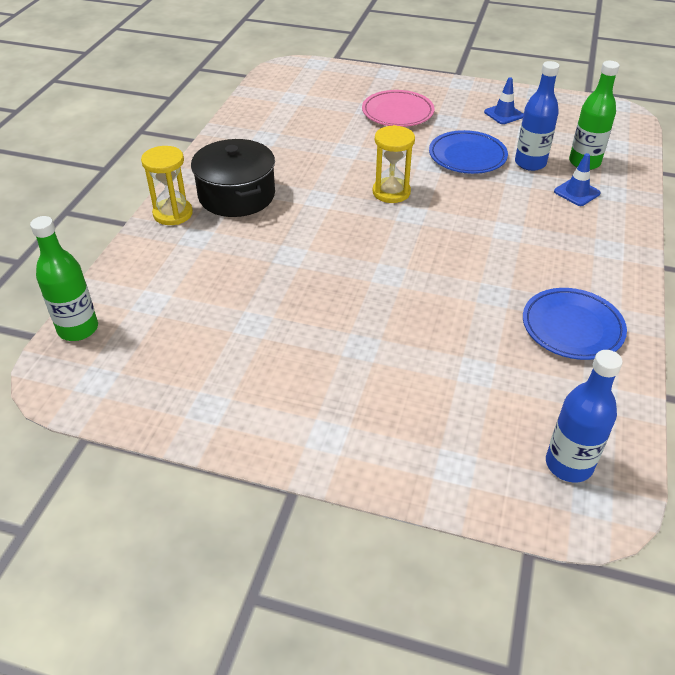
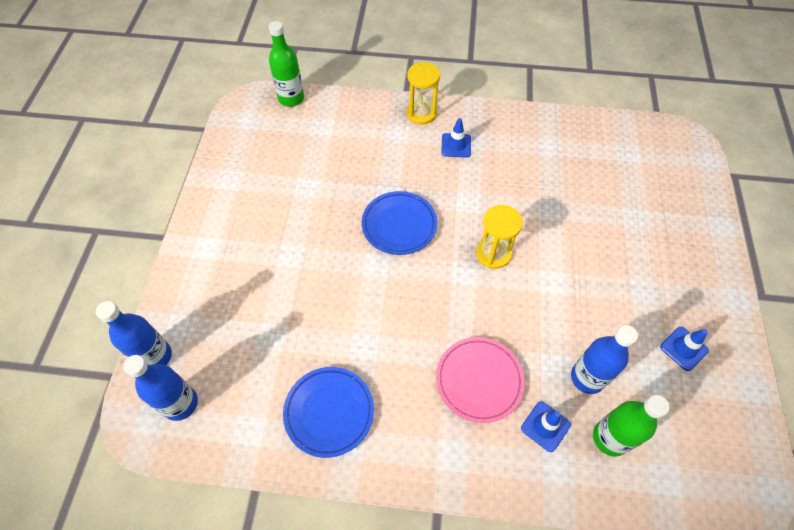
camera: 80 degrees right, 15 degrees up
(236, 195) = (456, 145): black pot -> blue traffic cone
(397, 113) = (639, 243): pink plate -> pink plate (479, 380)
(467, 156) = (578, 314): blue plate -> blue plate (399, 225)
(500, 495) = (155, 356): none -> blue bottle

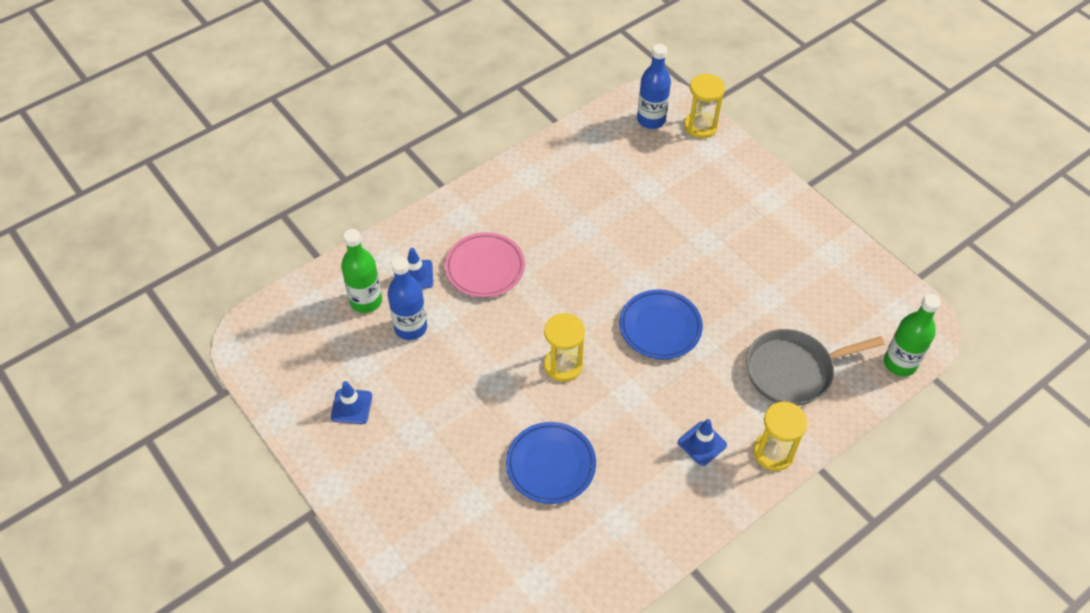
camera: 135 degrees right, 5 degrees down
(155, 356) = (700, 126): blue bottle -> yellow hourglass
(329, 412) = (560, 180): blue plate -> blue plate (551, 465)
(353, 139) = (793, 371): none -> grey pan

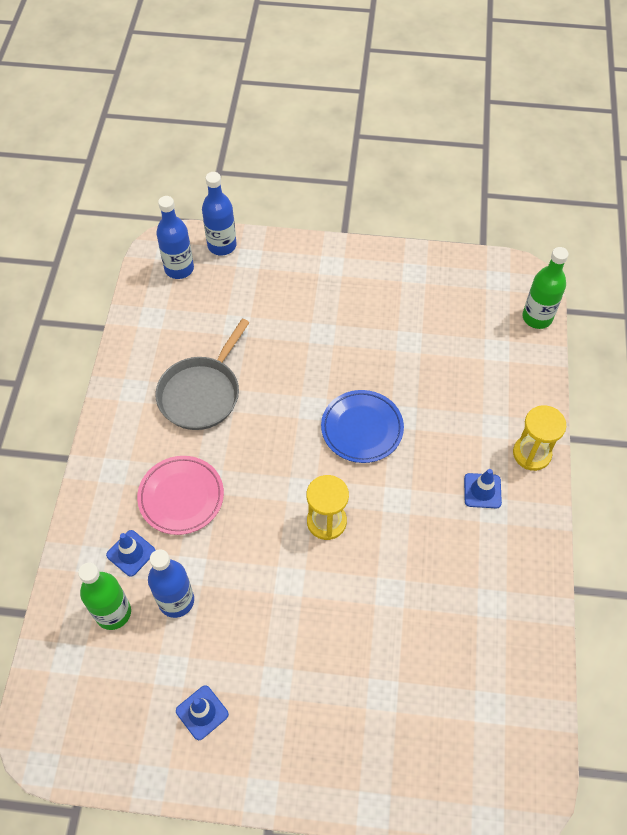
camera: 45 degrees left, 5 degrees up
(551, 465) = (402, 607): blue plate -> none
(700, 126) = (222, 245): yellow hourglass -> blue bottle
(793, 371) = (481, 382): grey pan -> grey pan (201, 393)

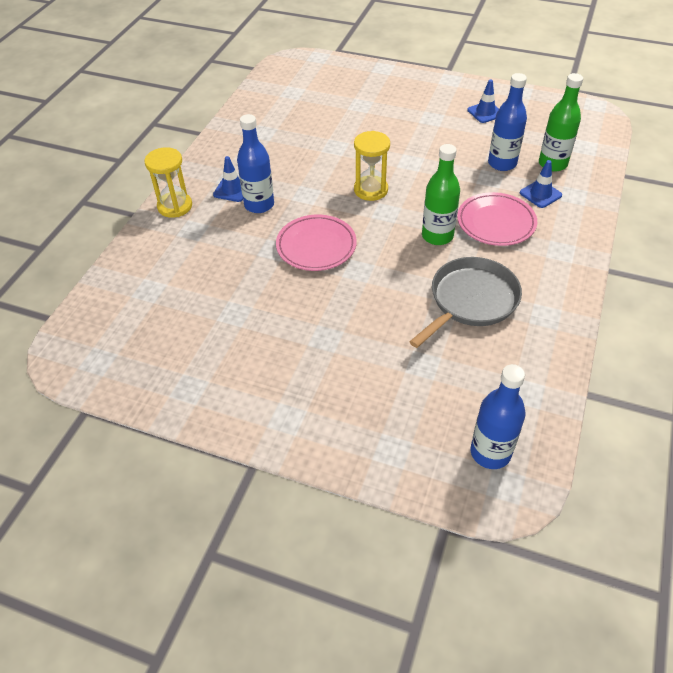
camera: 165 degrees left, 10 degrees down
(222, 245) = (427, 477): blue bottle -> blue bottle (259, 205)
(362, 428) = (316, 246): blue plate -> pink plate
(537, 317) = (85, 313): green bottle -> green bottle (437, 236)

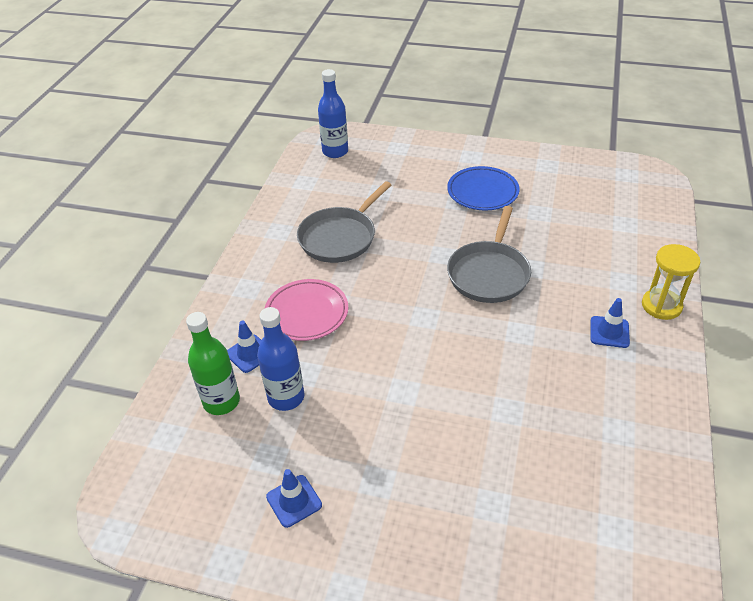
camera: 175 degrees right, 5 degrees down
(259, 205) = (568, 315): blue bottle -> none
(291, 350) = (482, 192): none -> blue plate
(316, 246) = (489, 274): pink plate -> grey pan
(371, 190) = (447, 344): yellow hourglass -> none
(437, 236) = (369, 294): green bottle -> none

